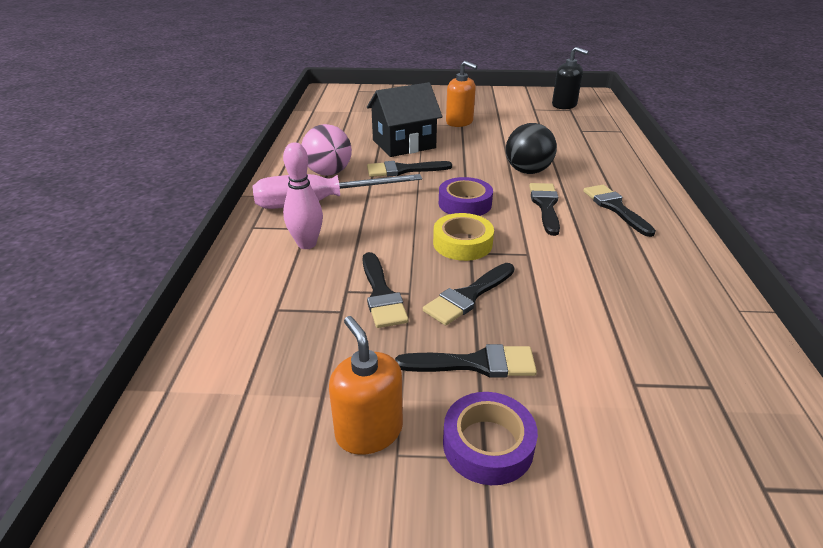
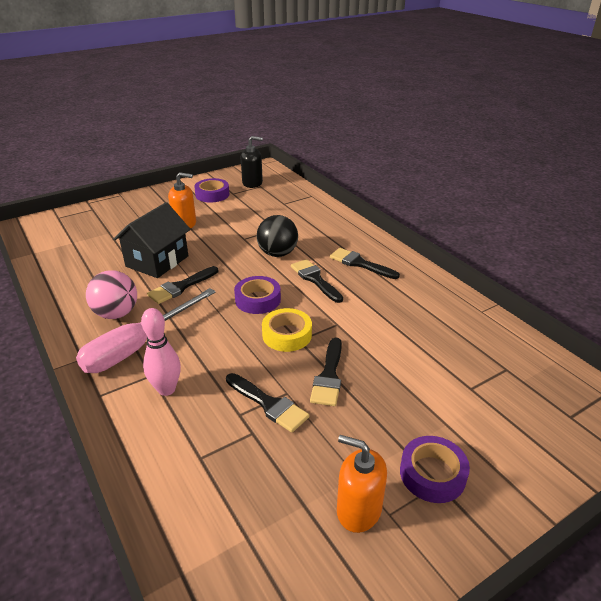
camera: 35 degrees left, 0 degrees up
(475, 363) = (377, 424): black brush -> none
(511, 105) = (212, 194): none -> purple tape

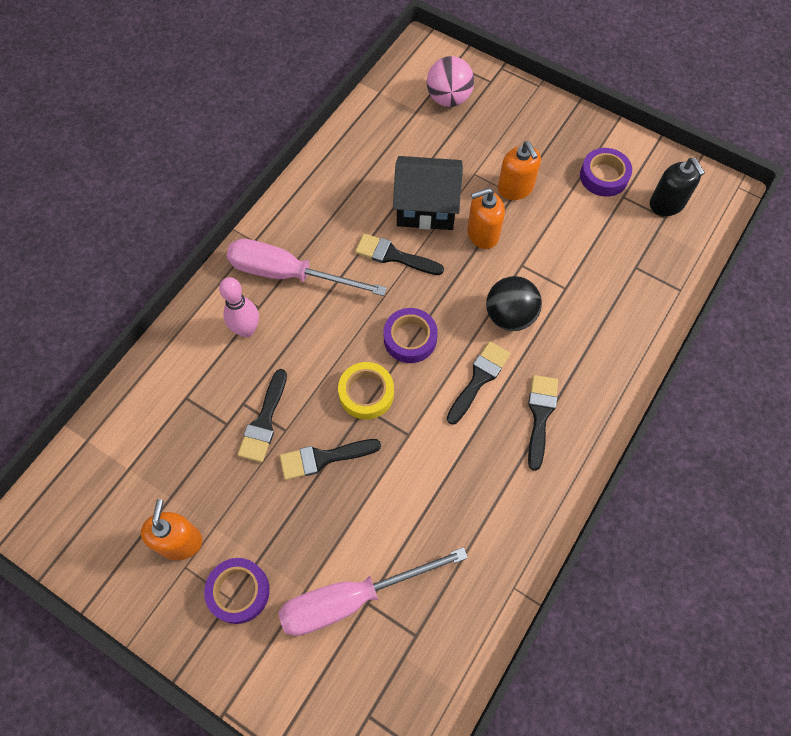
camera: 65 degrees right, 30 degrees up
(116, 314) = (324, 227): pink ball -> pink ball (448, 99)
(205, 245) = (482, 234): none -> orange soap dispenser
(464, 396) = (352, 598): none -> pink screwdriver

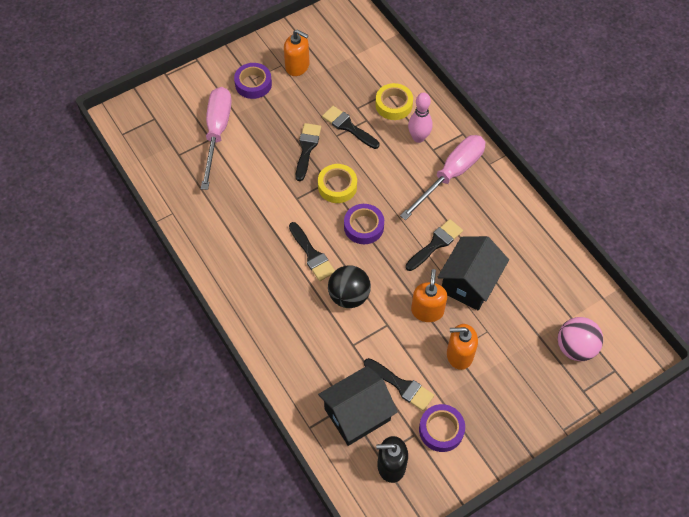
camera: 115 degrees right, 5 degrees down
(203, 380) = (393, 105): none -> yellow tape
(540, 415) = (266, 279): black brush -> black brush (401, 385)
(637, 252) = (357, 414): none -> black house

